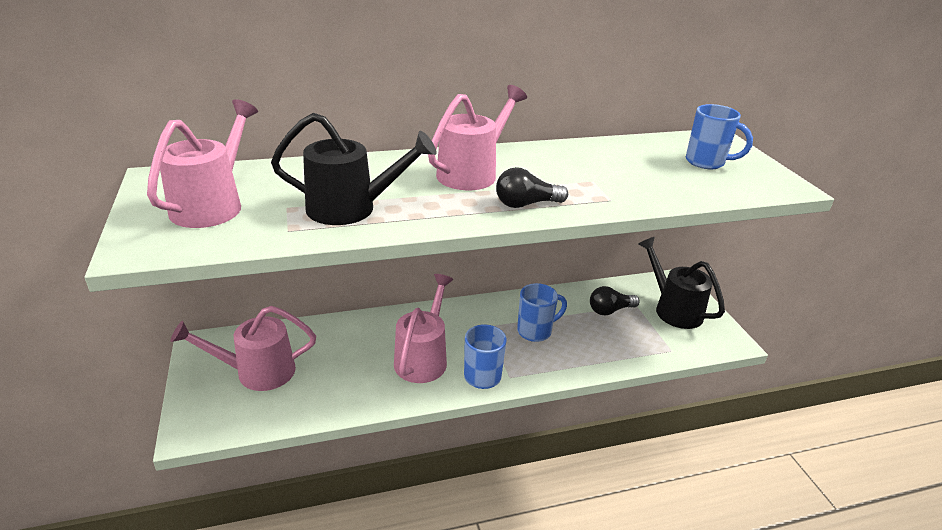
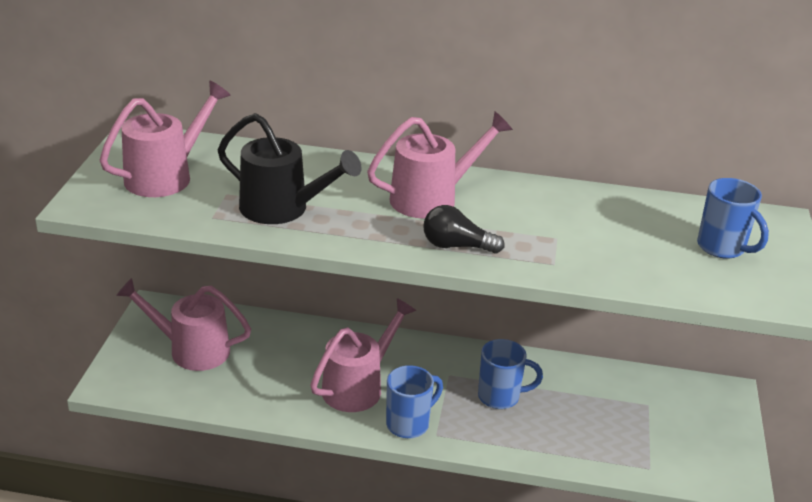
camera: 25 degrees right, 0 degrees up
(610, 310) = (609, 401): black light bulb -> none
(673, 308) = (693, 423): black watering can -> none

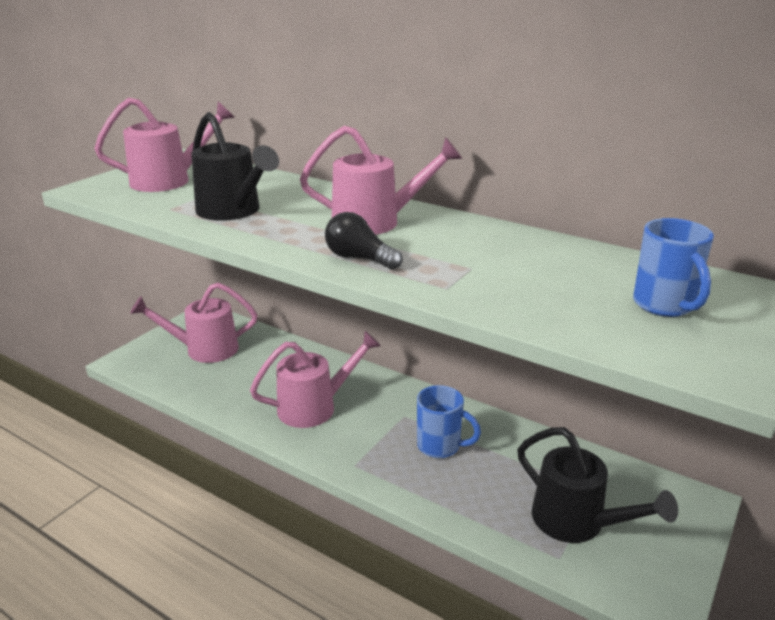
camera: 25 degrees right, 5 degrees down
(190, 350) = (203, 349): pink watering can -> pink watering can turned 45 degrees counterclockwise
(409, 424) = (336, 449): blue mug -> none
(649, 435) = (578, 523): none -> black watering can

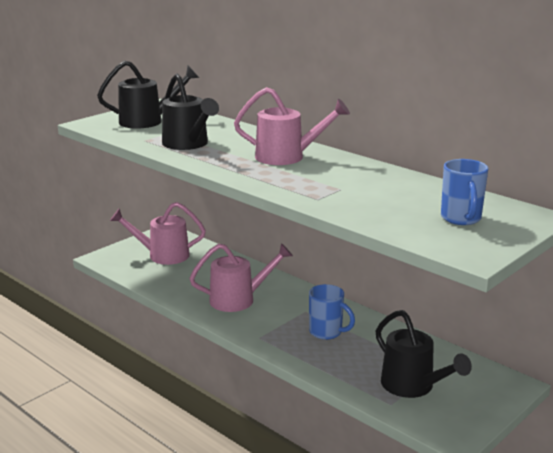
camera: 10 degrees right, 5 degrees down
(170, 180) = (148, 121): pink watering can -> black watering can
(359, 259) = (266, 178): black light bulb -> none

